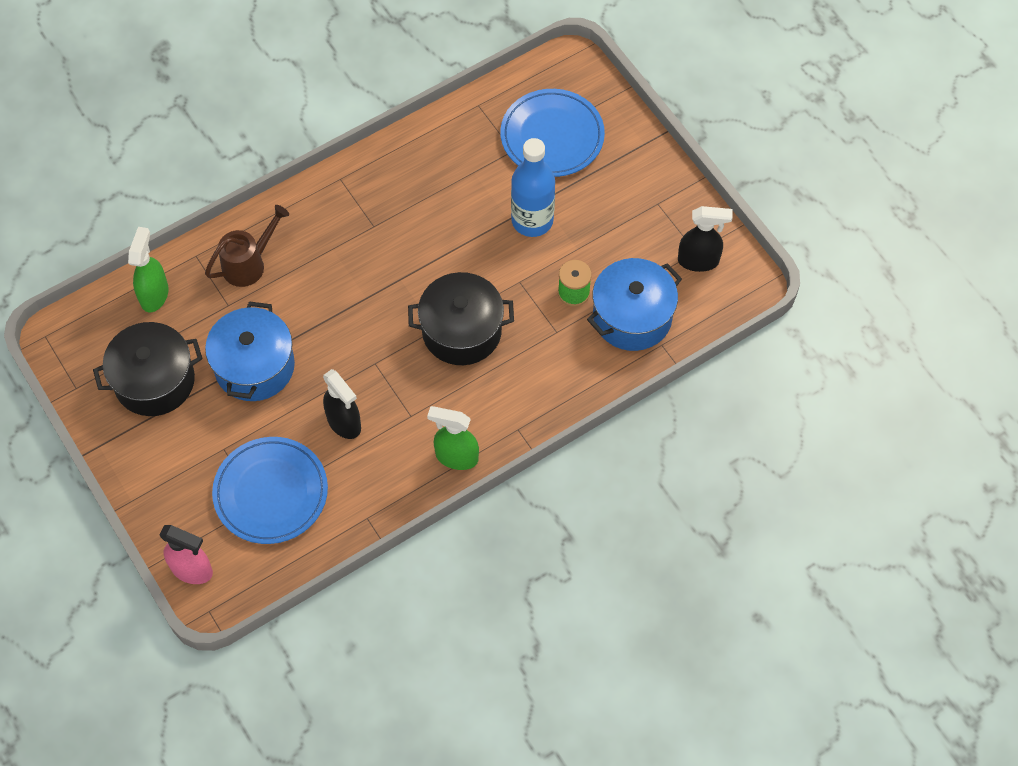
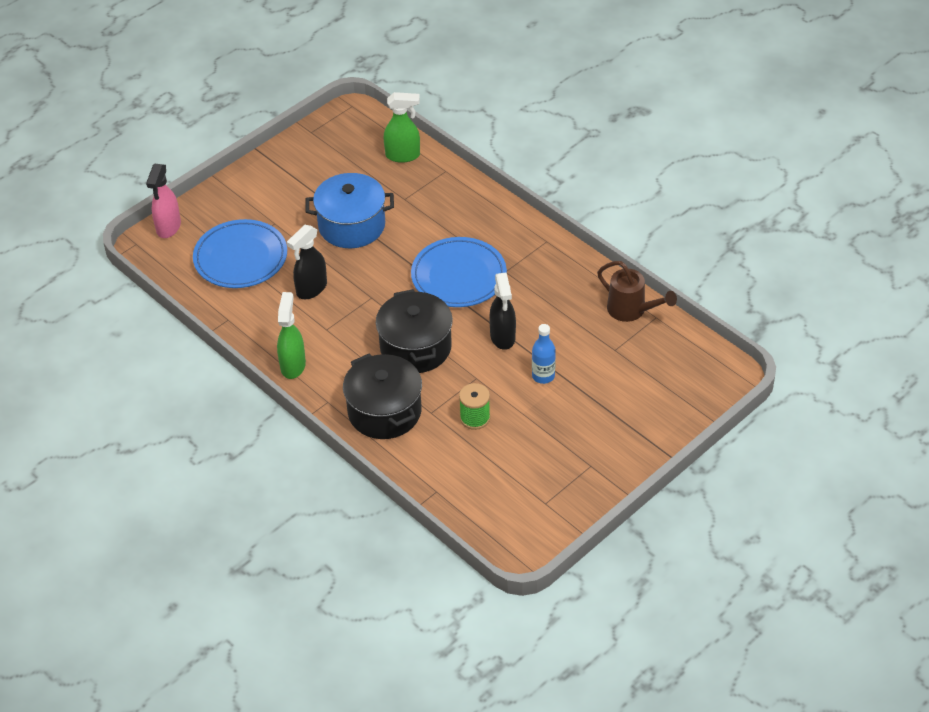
camera: 80 degrees right, 15 degrees down
(154, 381) = (326, 172): black pot -> black pot (384, 411)
(249, 264) = (446, 203): brown watering can -> brown watering can (631, 310)
(532, 220) = (543, 376): blue bottle -> blue bottle, size x0.58
(552, 136) = (640, 375): blue plate -> blue plate (458, 276)
(632, 317) = (460, 465): blue pot -> none
(698, 261) = (535, 507): black spray bottle -> black spray bottle (502, 337)

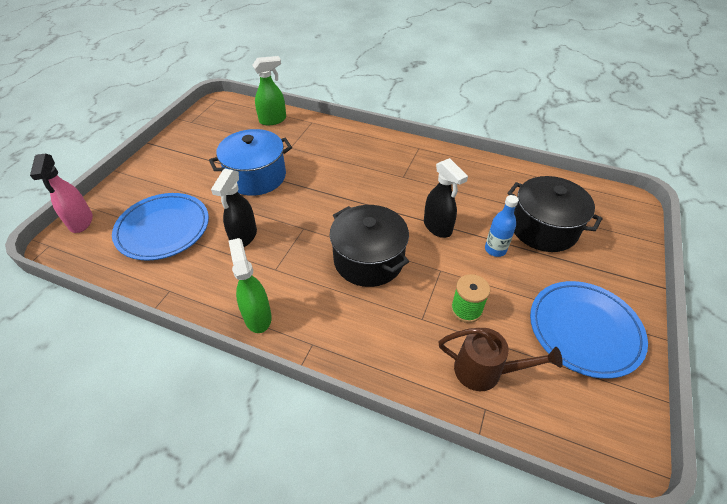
camera: 25 degrees left, 0 degrees up
(384, 411) = (376, 334): black pot -> black pot (543, 228)
(458, 276) = (368, 190): blue plate -> blue plate (584, 330)
(631, 310) = (519, 177): brown watering can -> brown watering can (485, 371)

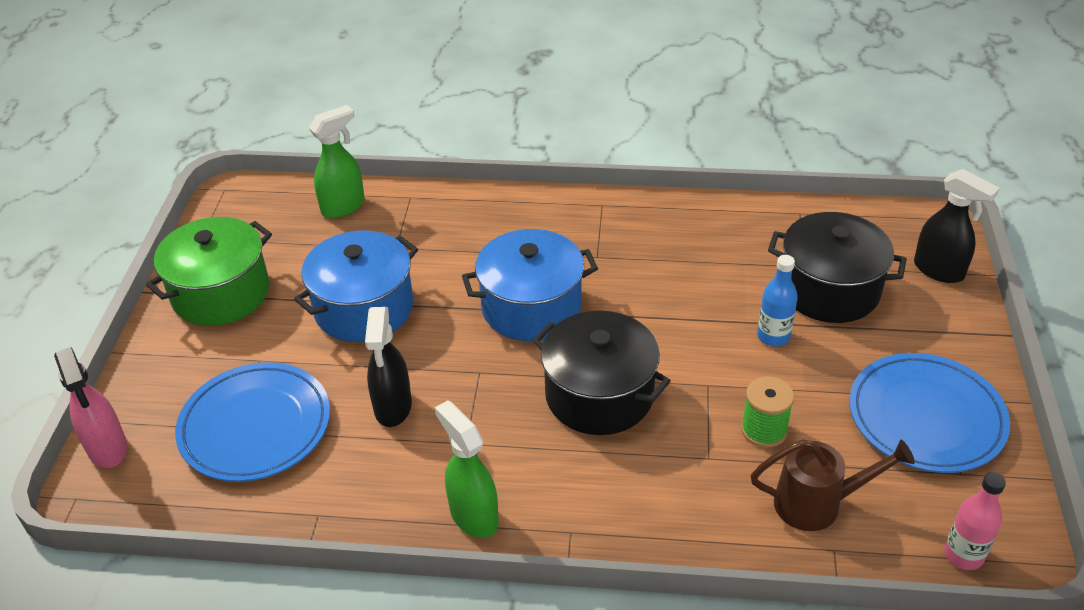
camera: 15 degrees left, 5 degrees down
(185, 152) = (221, 293): none -> green pot
(351, 197) = (531, 307): none -> blue pot
(438, 227) = (680, 323): black spray bottle -> black spray bottle (939, 270)
(582, 442) = (963, 555): none -> pink bottle

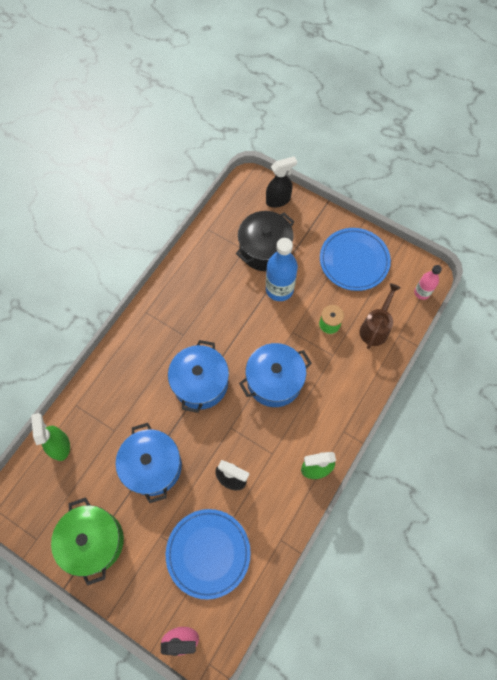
camera: 65 degrees left, 25 degrees up
(599, 395) = (274, 381): black pot -> blue pot
(773, 336) = (279, 289): blue bottle -> blue bottle, size x1.73

